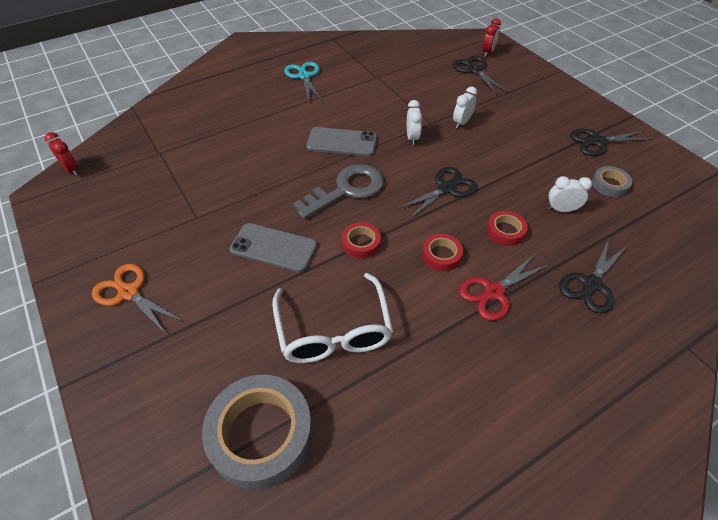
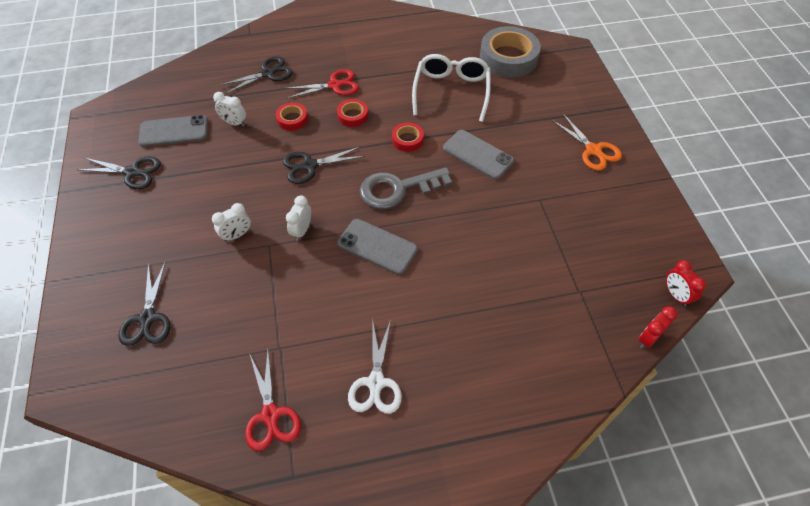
camera: 160 degrees left, 5 degrees up
(304, 76) = (376, 382): turquoise scissors -> white scissors
(360, 53) = (270, 415): none -> red scissors
(488, 52) = (96, 352): red clock -> red clock (648, 338)
(609, 185) = (174, 131): grey tape -> grey phone

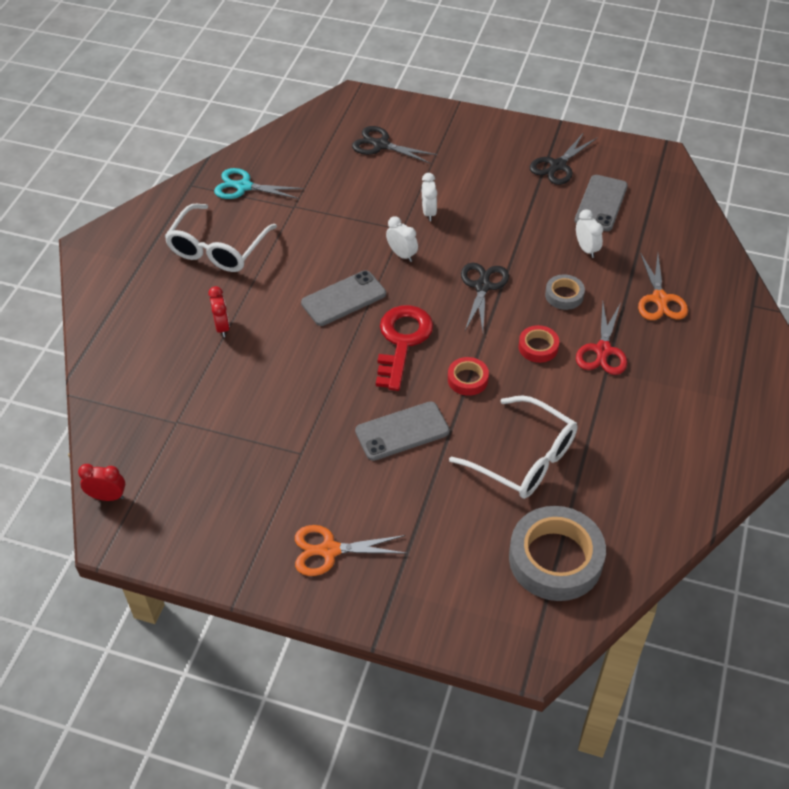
camera: 120 degrees right, 5 degrees down
(234, 123) = (586, 249): white clock -> white clock turned 105 degrees clockwise
(268, 73) = (660, 299): black scissors -> orange scissors
(270, 415) = (244, 187): red scissors -> turquoise scissors
(292, 119) = (564, 295): red tape -> grey tape
(376, 382) = (218, 249): white scissors -> white glasses
(398, 189) = (402, 341): grey key -> red key
(648, 338) = (92, 444): red clock -> red clock (222, 327)

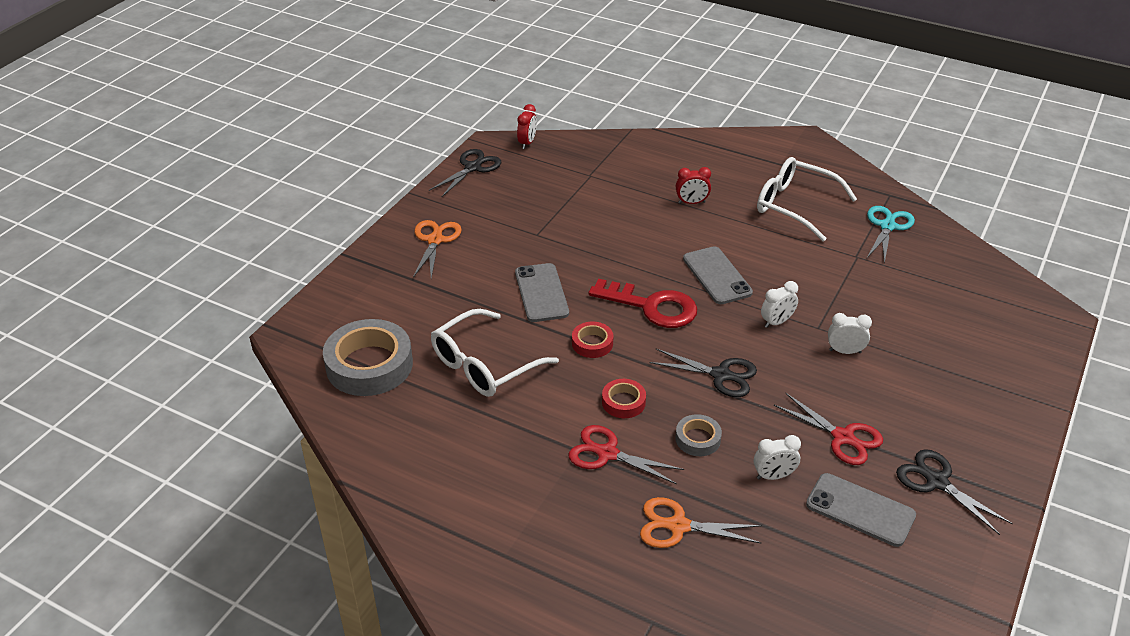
camera: 100 degrees right, 10 degrees down
(381, 145) = (966, 329): black scissors -> black scissors (472, 167)
(530, 213) = (842, 437): none -> red scissors

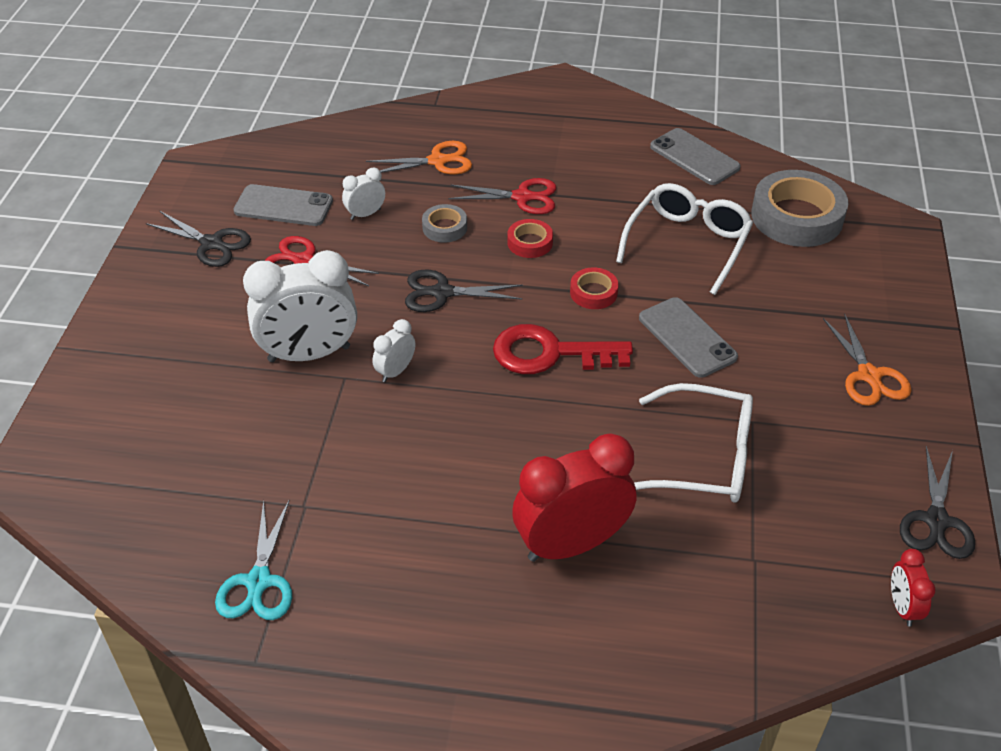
camera: 160 degrees right, 5 degrees up
(691, 203) = (571, 544): red clock -> red clock, size x2.15
(717, 276) = (488, 419): grey phone -> grey phone (694, 157)
(795, 206) = (410, 586): white glasses -> white glasses (704, 458)
(845, 351) = (309, 354): white clock -> white clock, size x2.15

